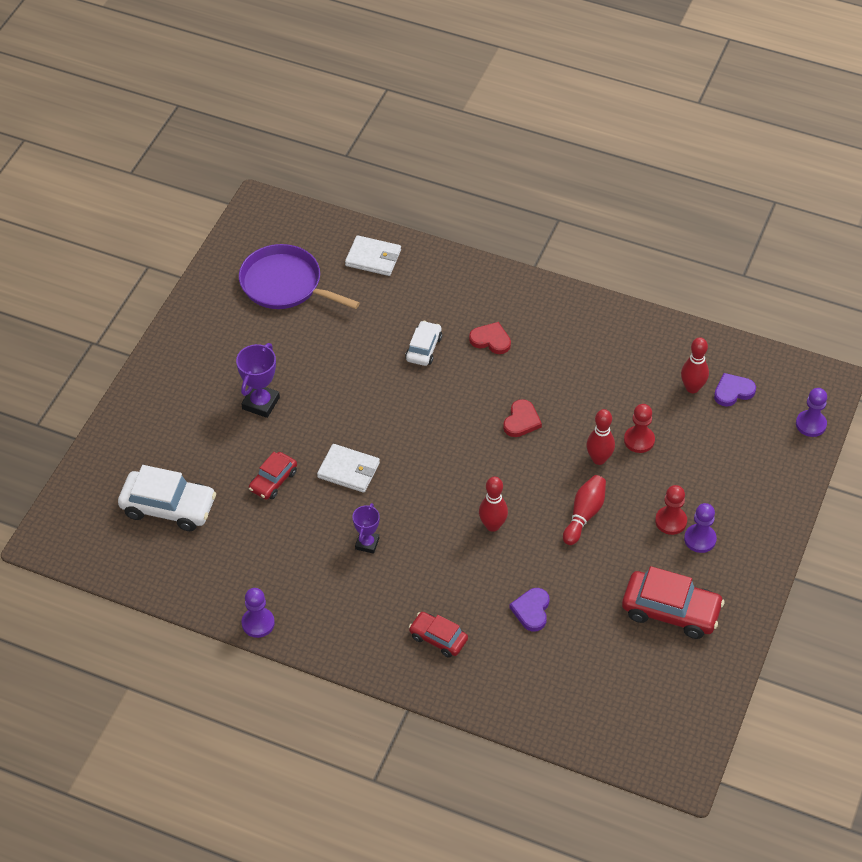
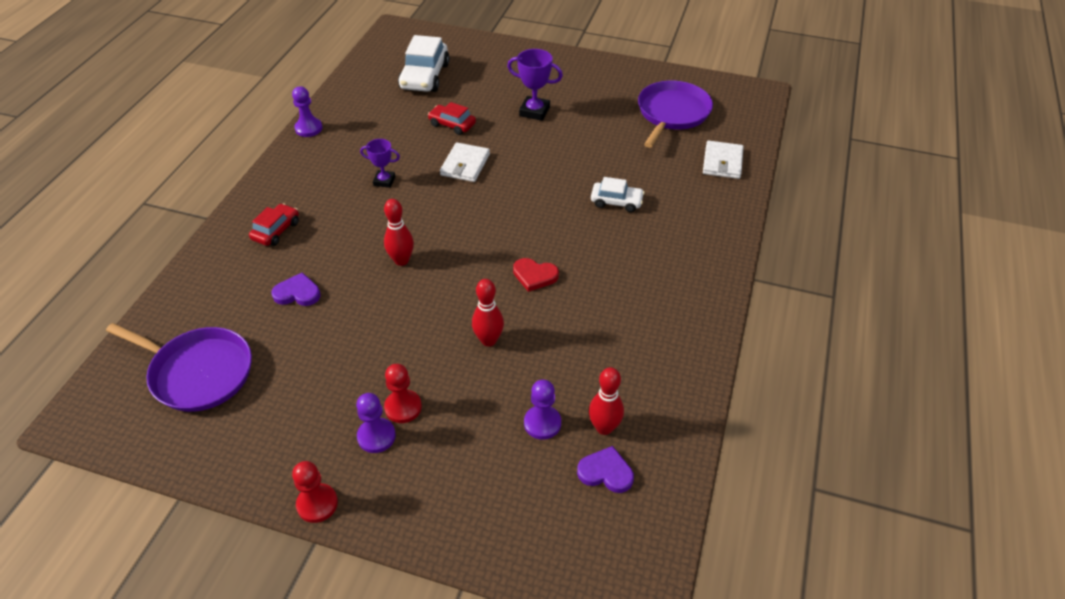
camera: 85 degrees right, 5 degrees down
(491, 340) = (638, 248): red heart -> none
(584, 515) = (413, 330): red bowling pin -> none
(628, 681) = (198, 372): none -> purple pan
(639, 440) = (518, 376): red pawn -> red pawn (317, 504)
(671, 611) = (280, 409): red car -> none
(733, 391) = (606, 472): purple heart -> purple heart turned 45 degrees counterclockwise
(811, 424) = (562, 567): purple pawn -> purple pawn (542, 423)

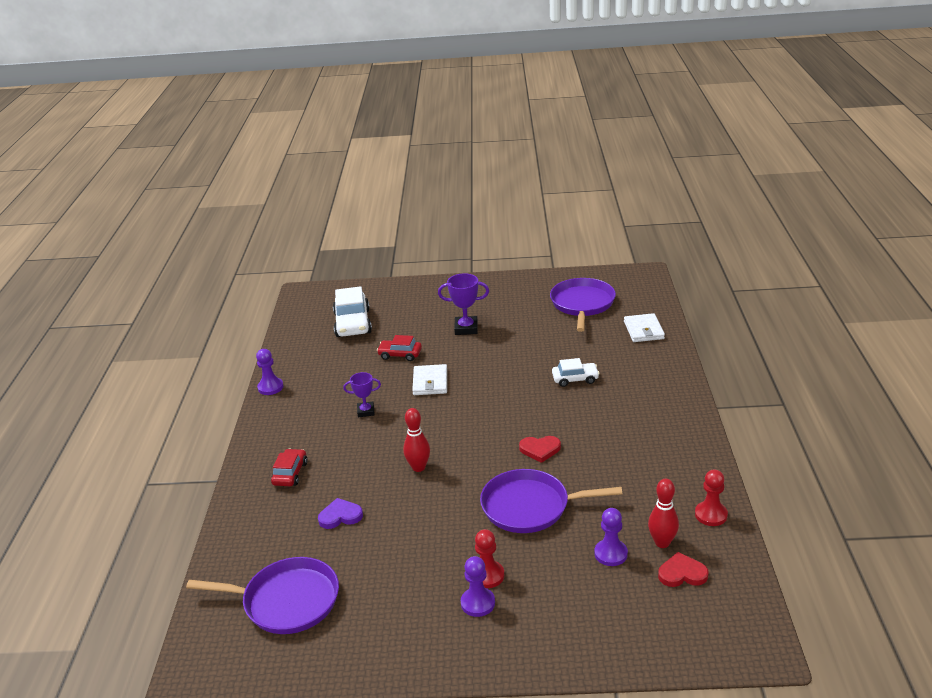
camera: 15 degrees left, 15 degrees down
(317, 504) = (457, 667): red pawn -> red pawn (711, 515)
(488, 340) = (530, 506): red bowling pin -> purple pan
(606, 472) = (682, 573): purple heart -> red heart

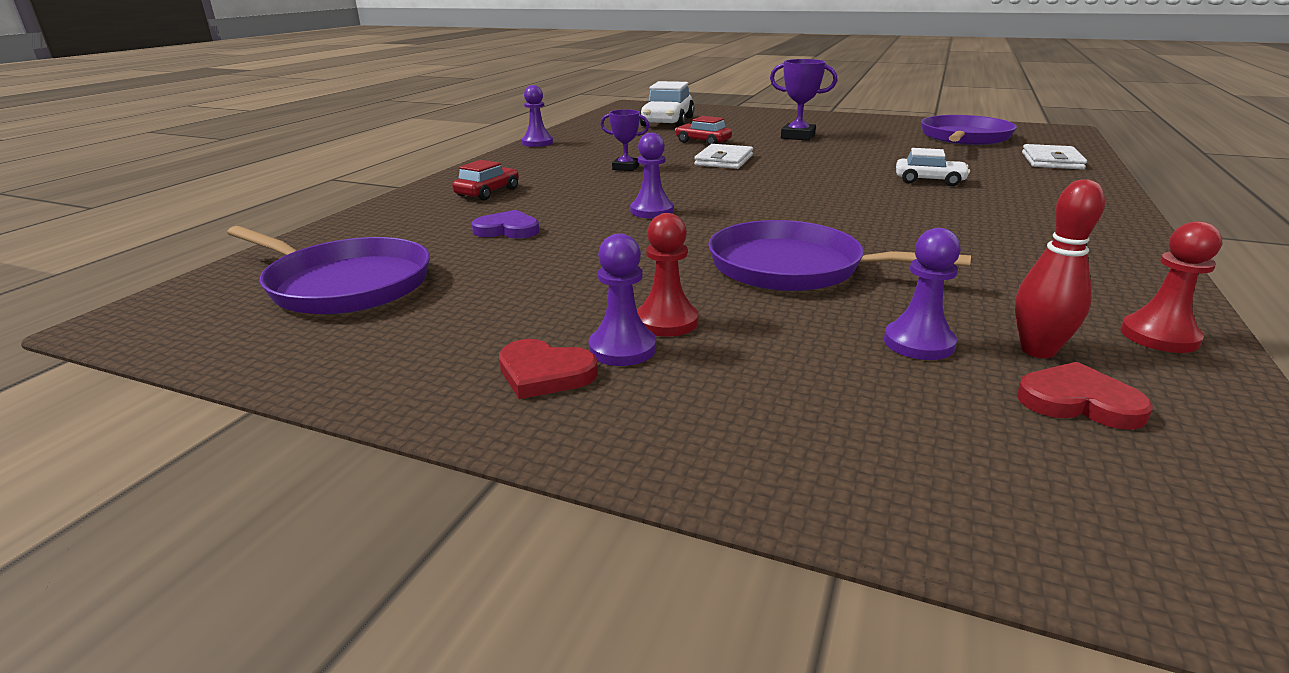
camera: 20 degrees right, 5 degrees down
(418, 467) = (652, 211): red bowling pin -> purple pawn
(540, 449) = (842, 223): red heart -> red heart (544, 373)

